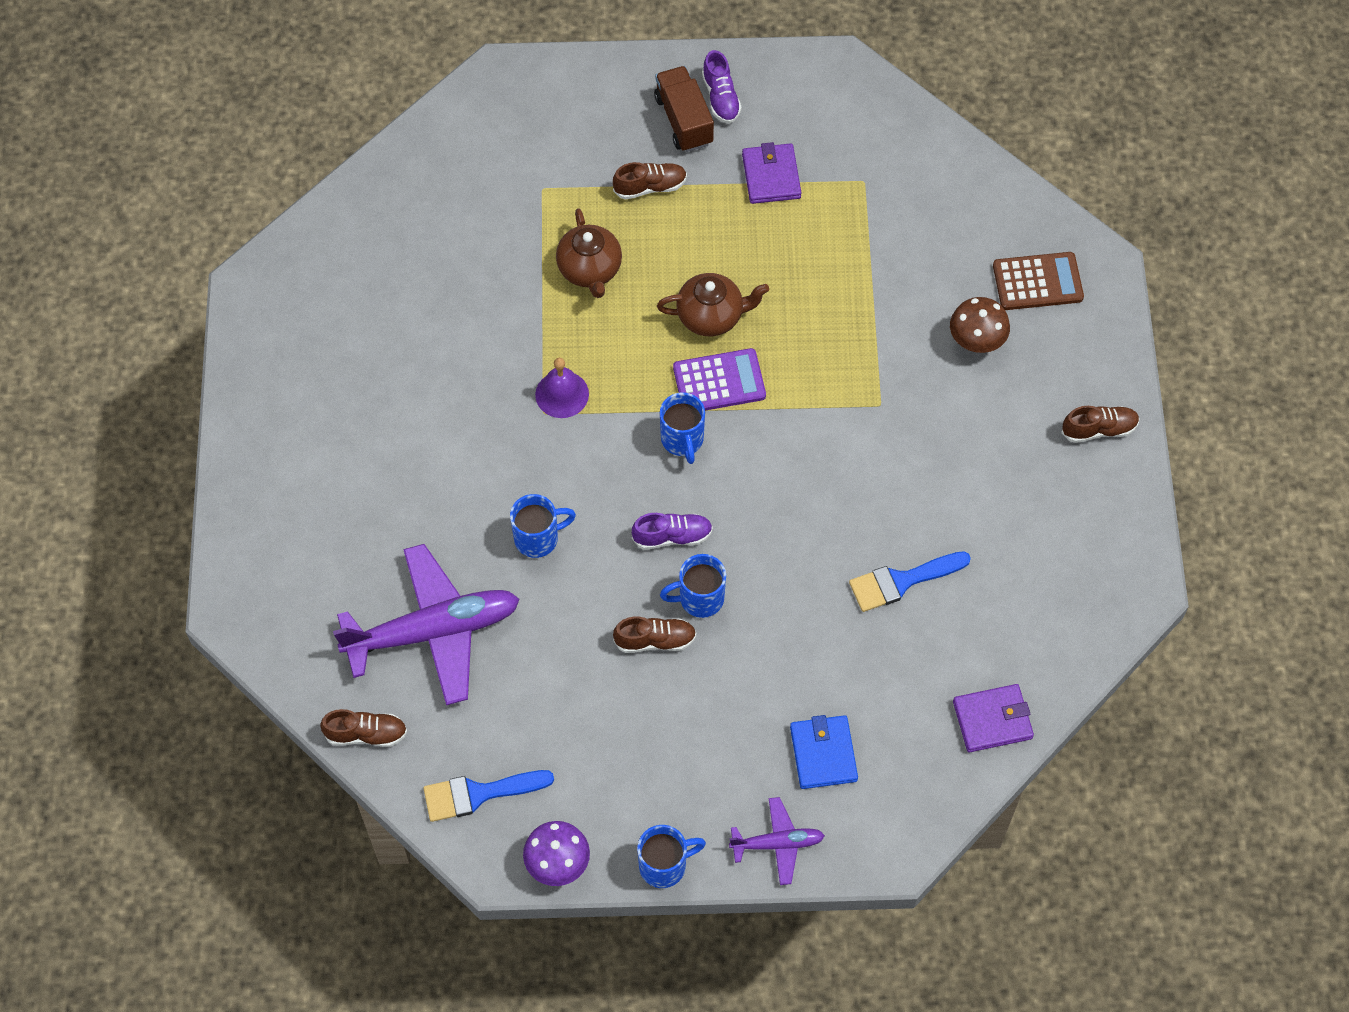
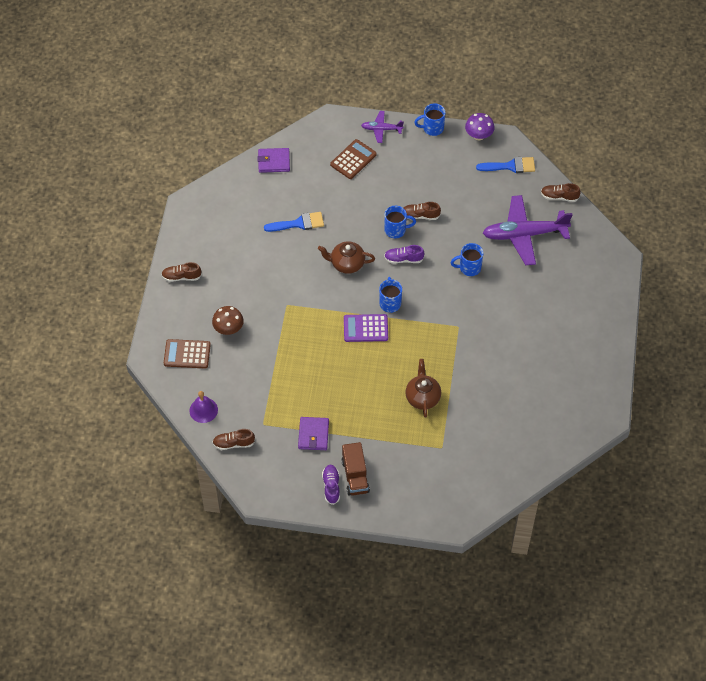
camera: 170 degrees left, 5 degrees down
(562, 394) = (447, 334): purple bell -> purple bell (203, 410)
(650, 187) = (381, 439): brown shoe -> brown shoe (234, 443)
(711, 316) = (362, 362): brown teapot -> brown teapot (346, 264)
(823, 754) = (353, 159): blue wallet -> brown calculator

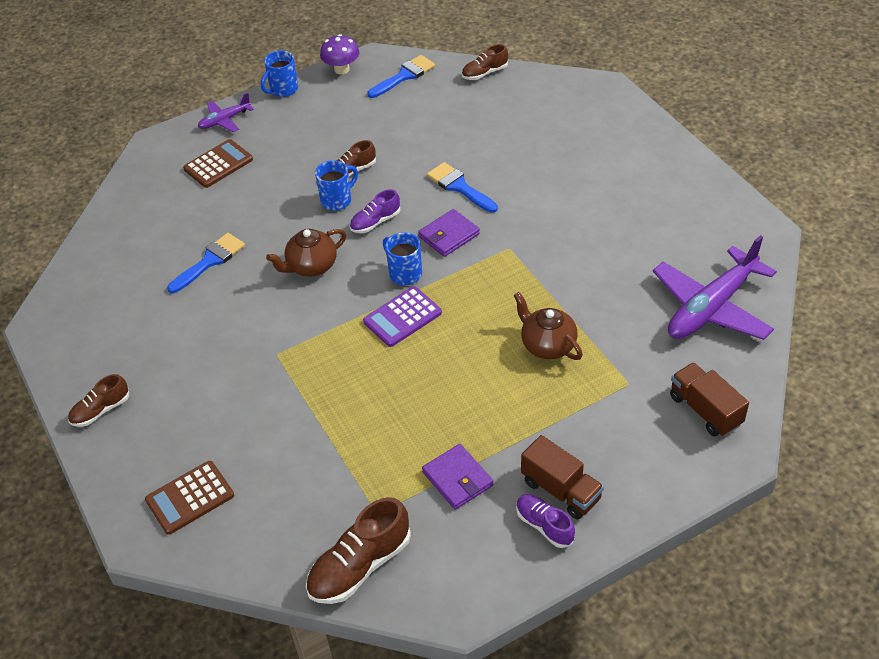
camera: 35 degrees left, 10 degrees down
(203, 410) = (277, 553): purple bell -> none
(228, 329) = (222, 430): brown mushroom -> none
(234, 443) = (360, 566): brown shoe -> brown shoe, size x1.68
(274, 161) = (119, 219): purple wallet -> purple wallet (449, 235)
(353, 159) = (218, 164): brown calculator -> brown calculator turned 45 degrees clockwise
(464, 489) = (705, 410): none -> brown truck
(469, 268) = (459, 187): blue mug -> blue brush
(524, 234) = (485, 124): purple plane -> purple plane (711, 307)

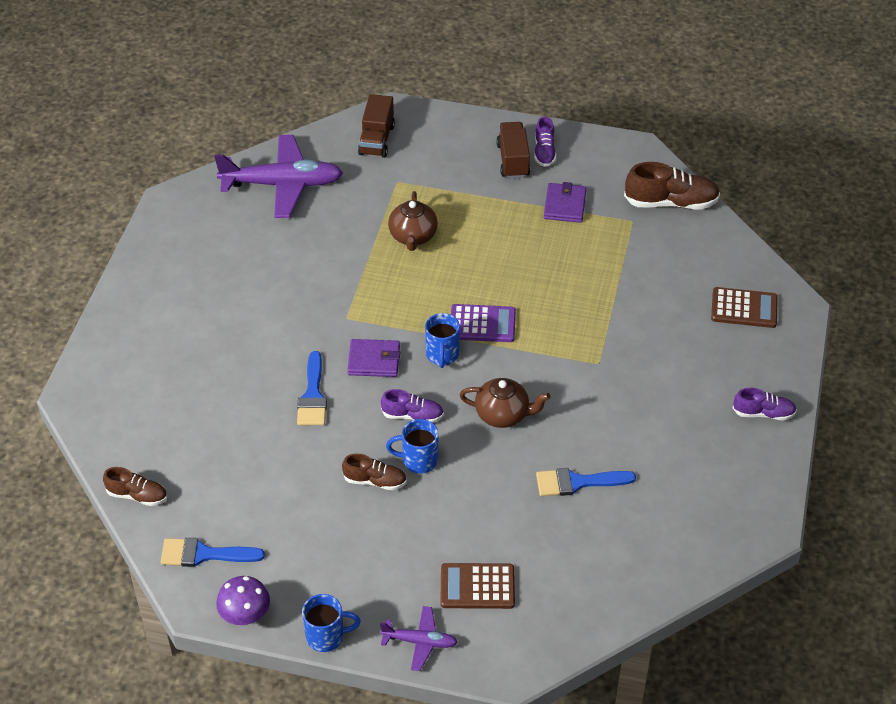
camera: 140 degrees left, 0 degrees up
(101, 410) = (763, 413): brown shoe -> purple shoe

